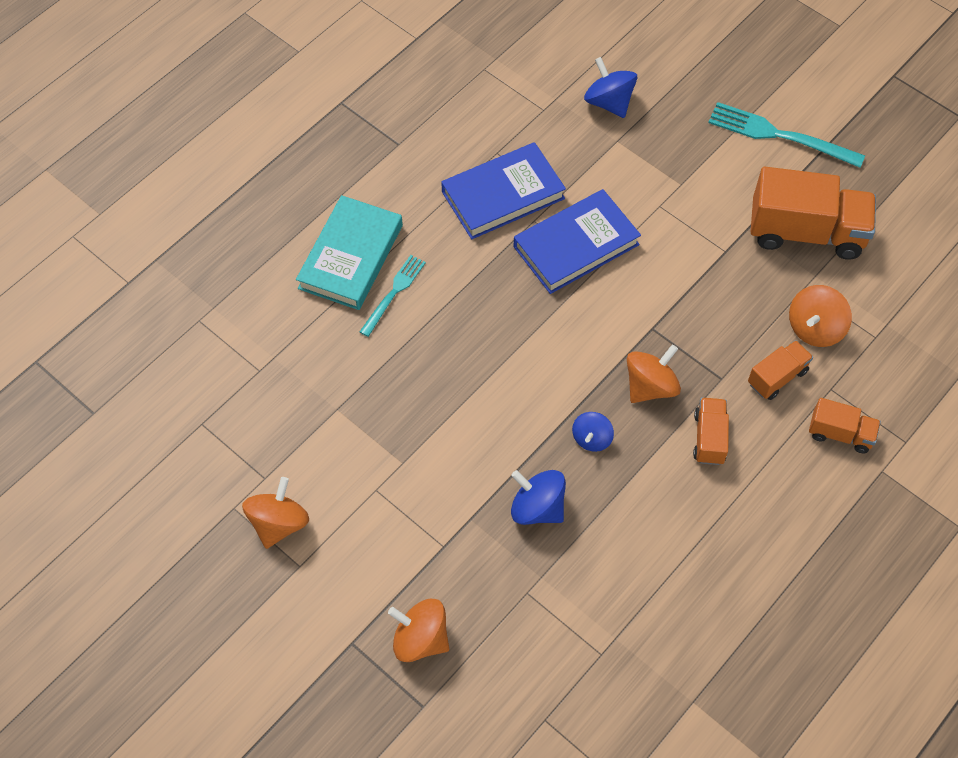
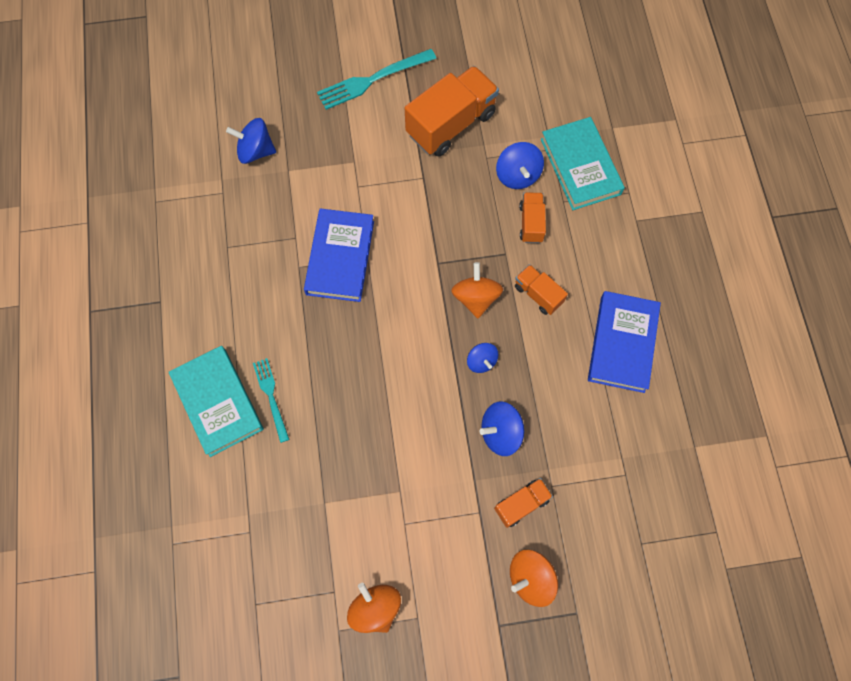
camera: 50 degrees left, 10 degrees up
(503, 195) = (262, 270): blue book -> blue book (622, 343)
(815, 328) = (517, 175): orange spinning top -> blue spinning top
(840, 434) = (595, 221): orange truck -> orange truck (521, 504)
(885, 377) = (580, 166): none -> turquoise book

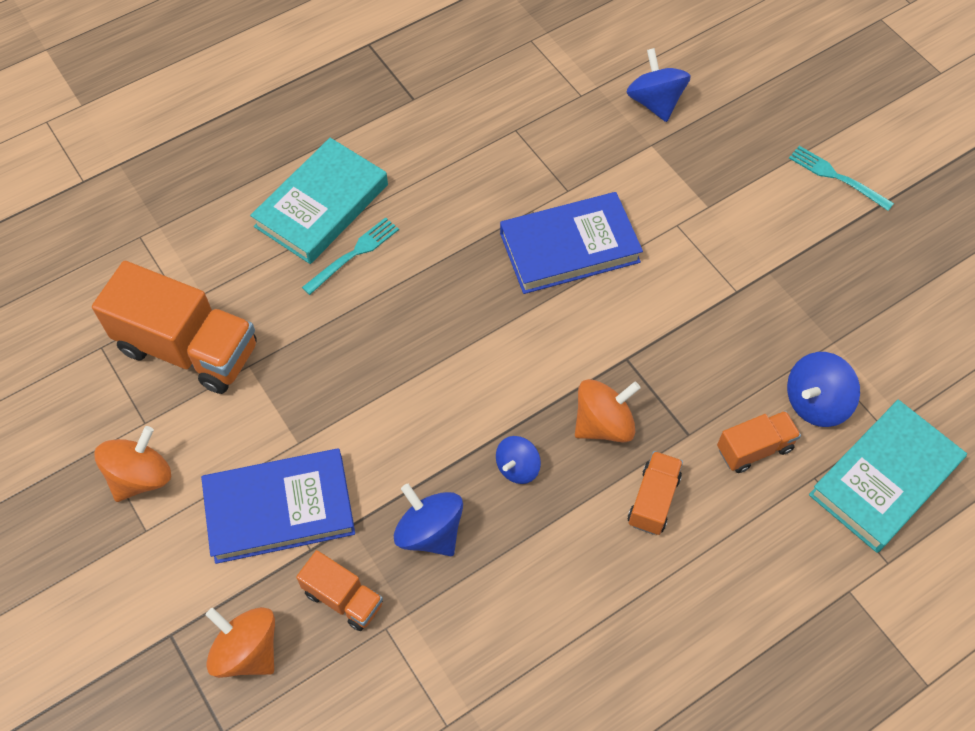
camera: 65 degrees right, 10 degrees down
(372, 80) = (836, 177): turquoise fork -> turquoise fork, size x0.62
(451, 124) = (836, 290): orange truck -> orange truck (188, 348)
(622, 343) = (642, 645): blue book -> blue book (280, 509)

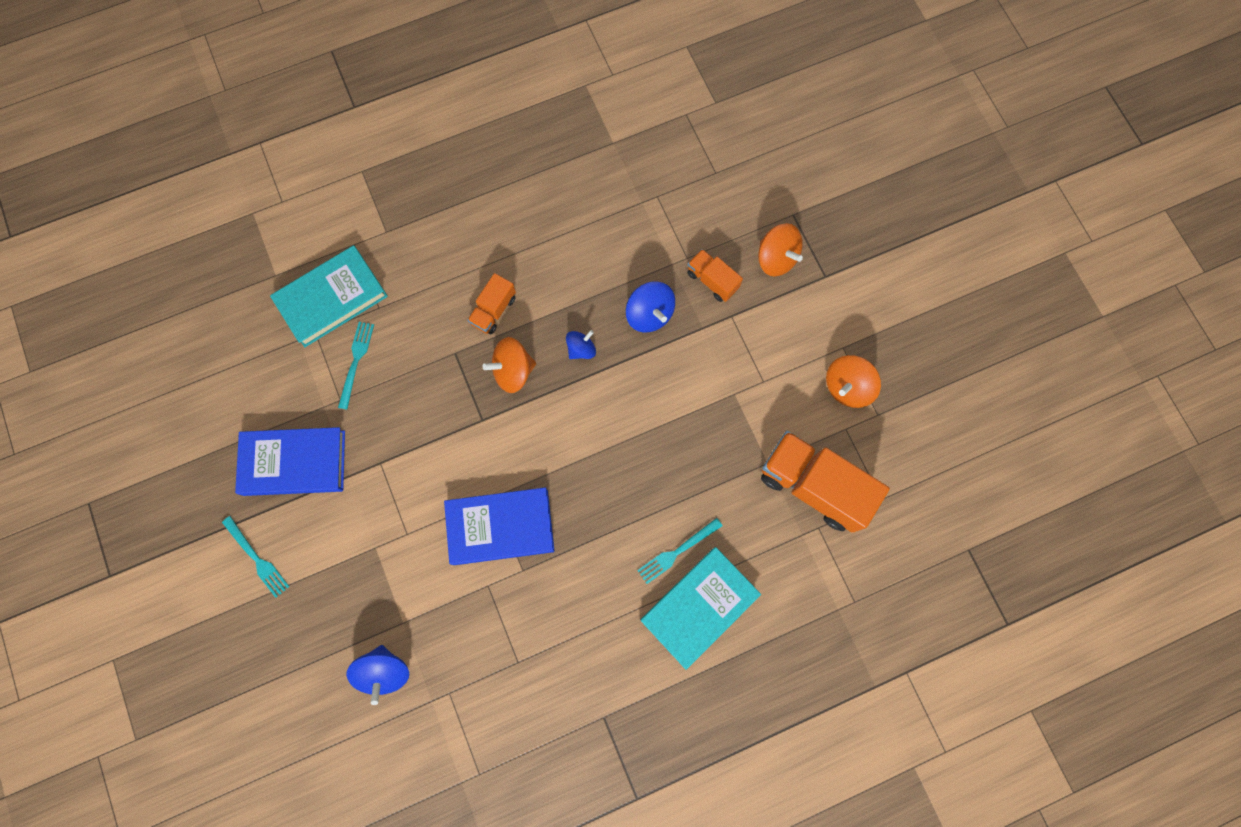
camera: 170 degrees left, 15 degrees up
(280, 509) = (750, 347): blue book -> blue book (294, 463)
(754, 448) = (412, 335): orange truck -> none
(815, 402) = (356, 361): blue spinning top -> turquoise fork

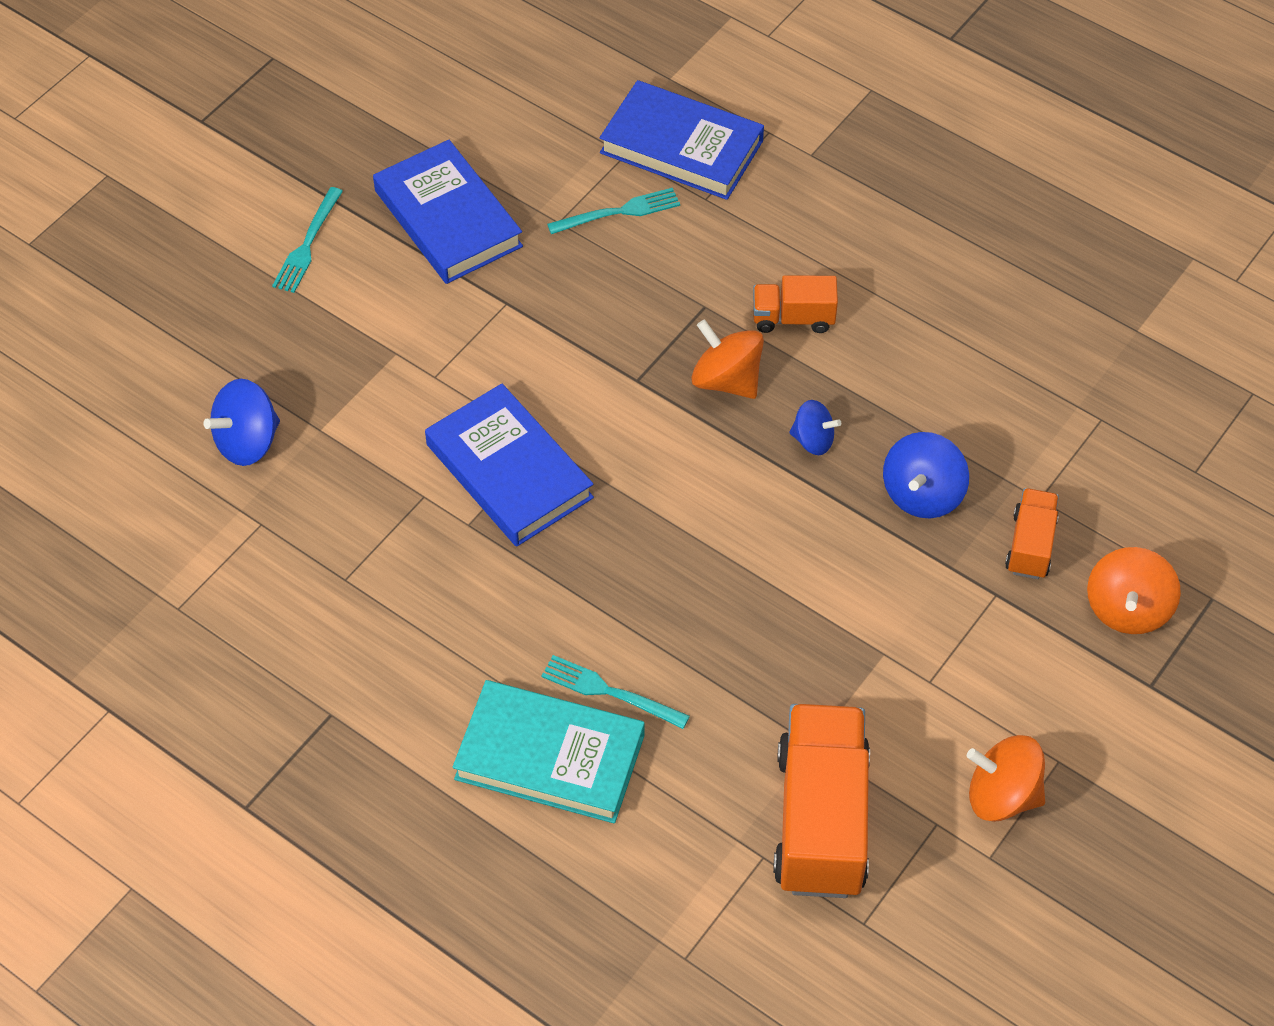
camera: 60 degrees right, 20 degrees down
(332, 298) = (681, 147): turquoise book -> blue book

